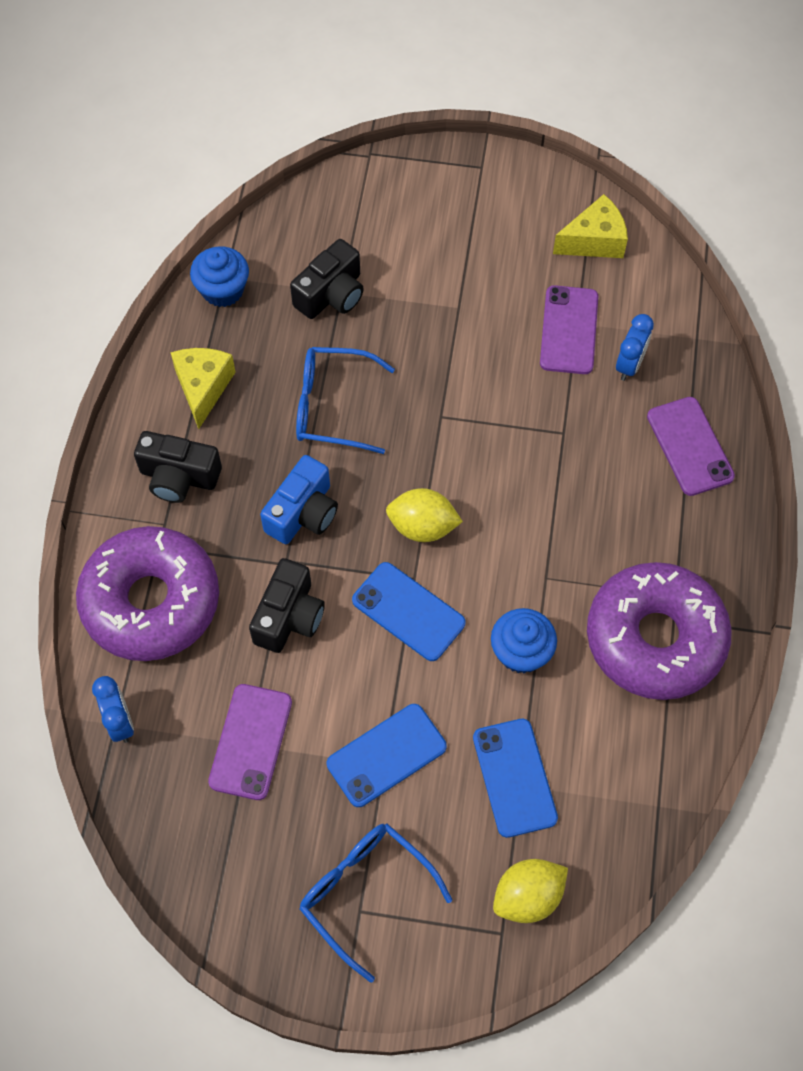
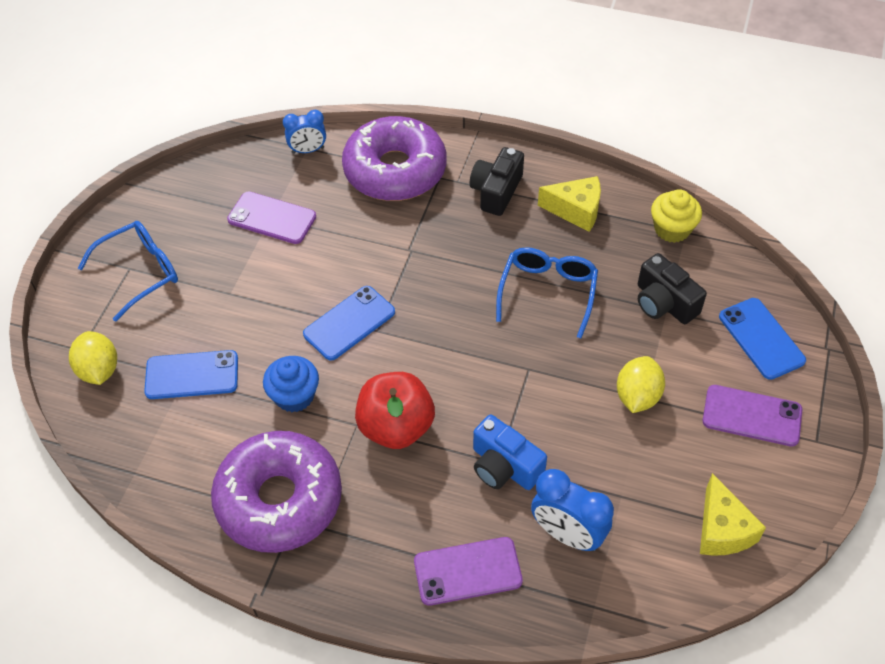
camera: 100 degrees right, 10 degrees down
(223, 290) = (672, 229): blue cupcake -> yellow cupcake
(289, 616) = (363, 248): black camera -> none
(303, 513) = (451, 264): blue camera -> blue camera (504, 466)
(386, 755) = (236, 296): blue phone -> blue phone (761, 338)
(422, 526) = (423, 342): yellow lemon -> yellow lemon (637, 396)
(540, 537) = (396, 427): none -> red apple
(569, 330) = (612, 487): purple phone -> purple phone (752, 416)
(629, 365) = (567, 534): blue clock -> blue clock, size x1.53

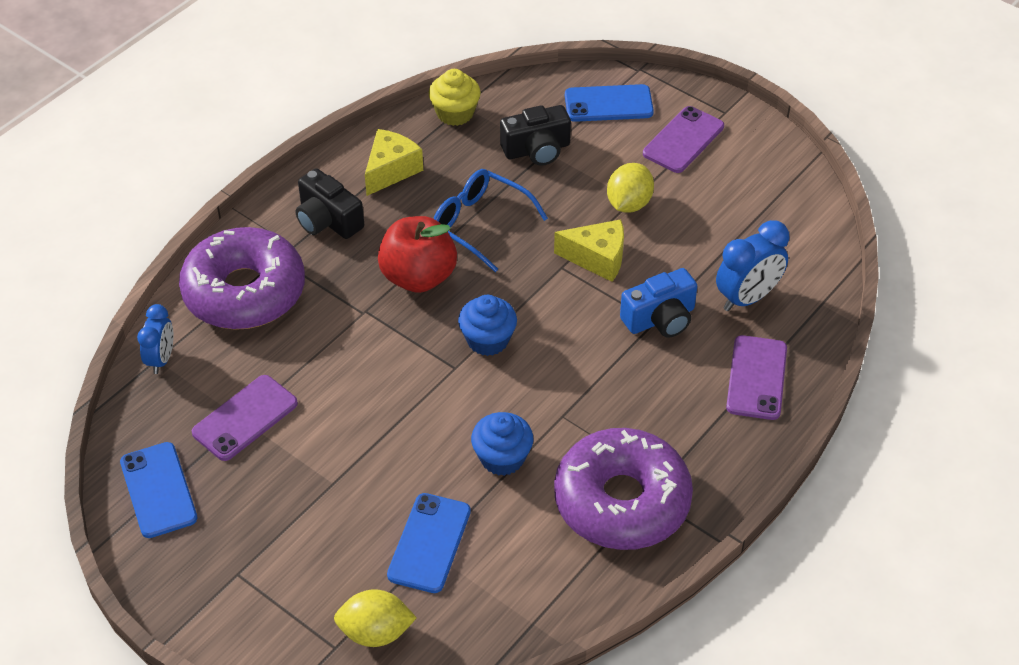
camera: 70 degrees left, 5 degrees down
(141, 272) = (251, 563): blue glasses -> none
(349, 323) = (433, 388): blue phone -> blue phone (158, 490)
(396, 427) = (579, 385): red apple -> red apple (418, 277)
(417, 343) = (488, 340): none -> blue cupcake
(637, 396) = (629, 204): yellow lemon -> yellow lemon turned 75 degrees clockwise
(722, 530) = (782, 199): yellow cheese -> yellow cheese (597, 258)

